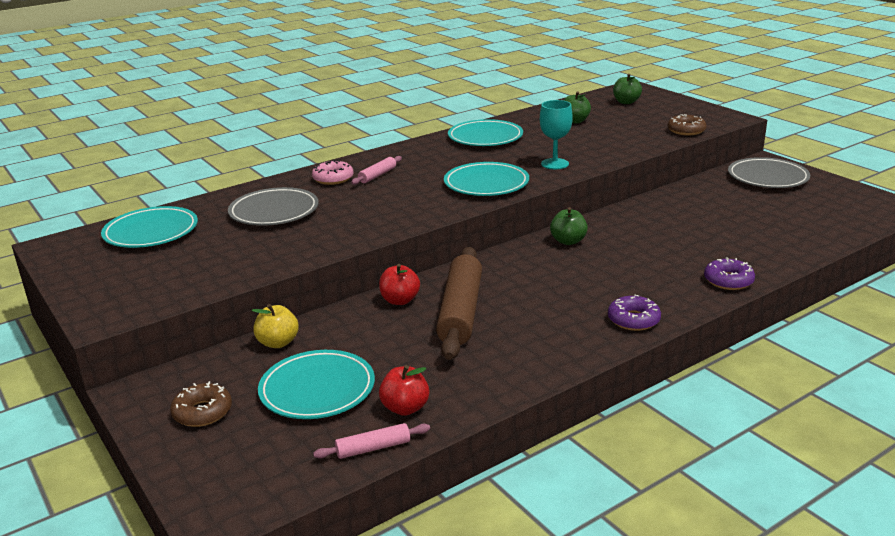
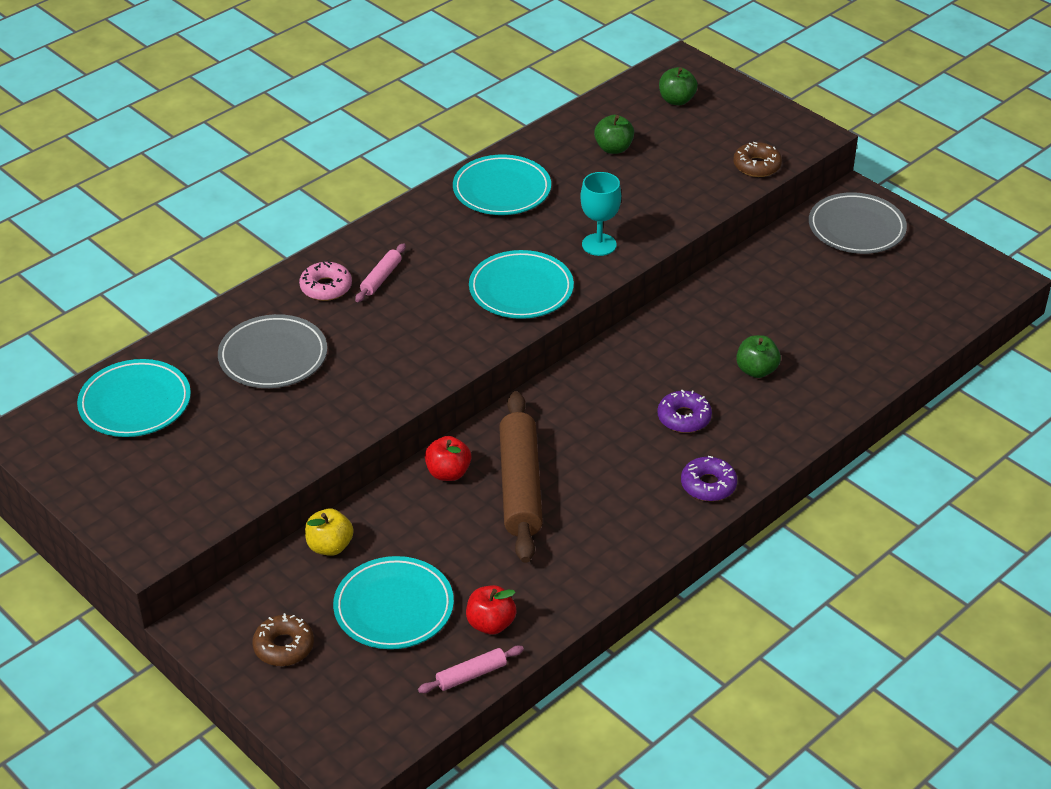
camera: 10 degrees left, 15 degrees up
(568, 241) = (624, 361): green apple -> green apple (756, 370)
(728, 281) = (807, 418): purple donut -> purple donut (684, 418)

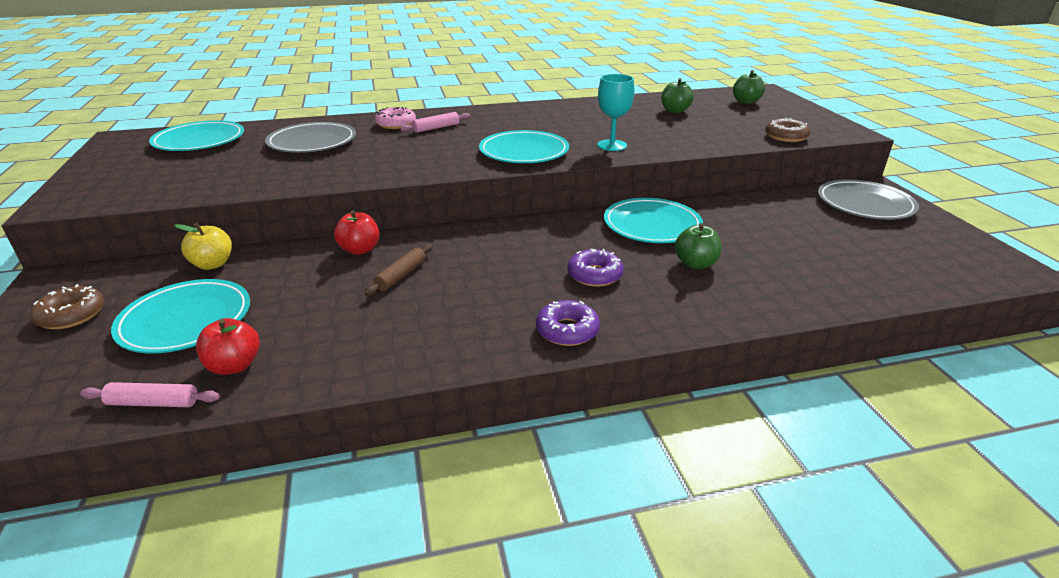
camera: 30 degrees right, 10 degrees down
(502, 190) = (571, 112): turquoise plate -> turquoise plate (652, 225)
(520, 486) = (401, 275): brown rolling pin -> brown rolling pin, size x0.46

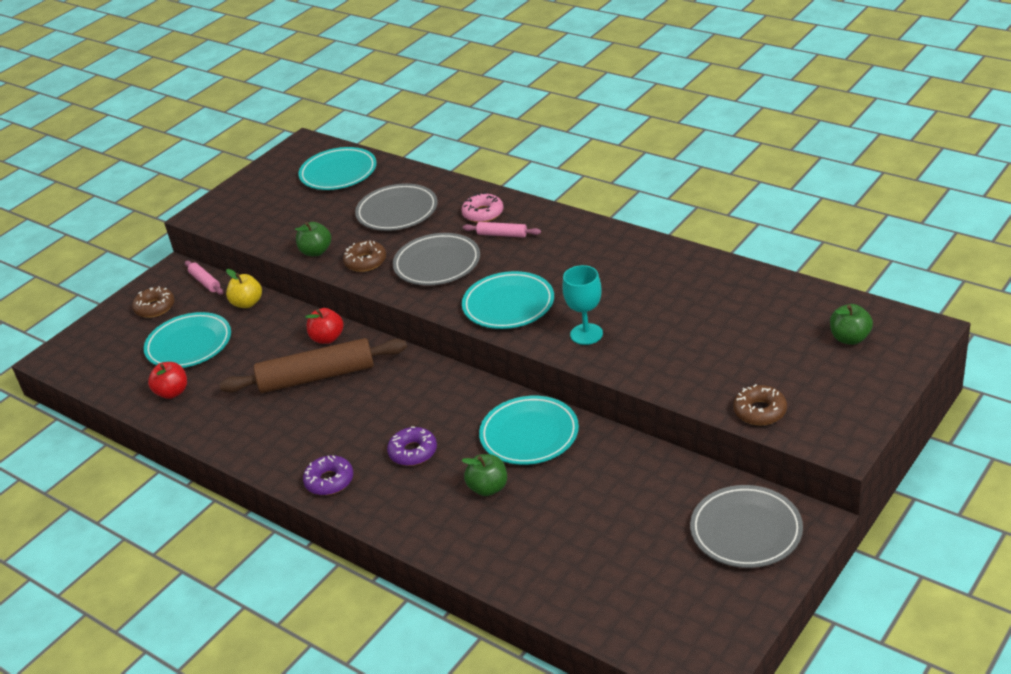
camera: 55 degrees right, 5 degrees up
(153, 403) = (124, 394): pink rolling pin -> pink rolling pin (205, 282)
(342, 172) = (365, 262): none -> brown donut
(401, 275) = (317, 377): brown rolling pin -> brown rolling pin, size x2.18
(415, 153) = (437, 264): none -> grey plate
(675, 111) = (742, 314): green apple -> green apple (316, 252)

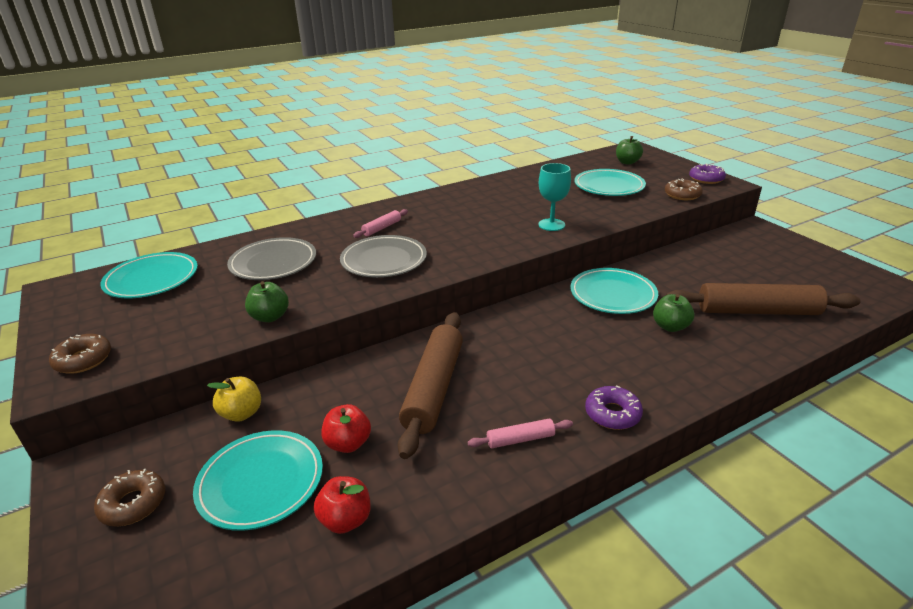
camera: 70 degrees left, 5 degrees down
(205, 282) = (148, 442): pink rolling pin -> pink rolling pin (520, 439)
(327, 338) = (376, 368): red apple -> red apple (348, 443)
(365, 262) = (330, 293): brown donut -> brown donut (83, 360)
(413, 452) = (599, 354): purple donut -> purple donut (706, 179)
(483, 213) = (340, 229): pink donut -> none
(508, 305) = (482, 244): turquoise plate -> turquoise plate (609, 186)
(560, 548) = (757, 311): none -> brown rolling pin
(746, 531) = (759, 245): grey plate -> none

